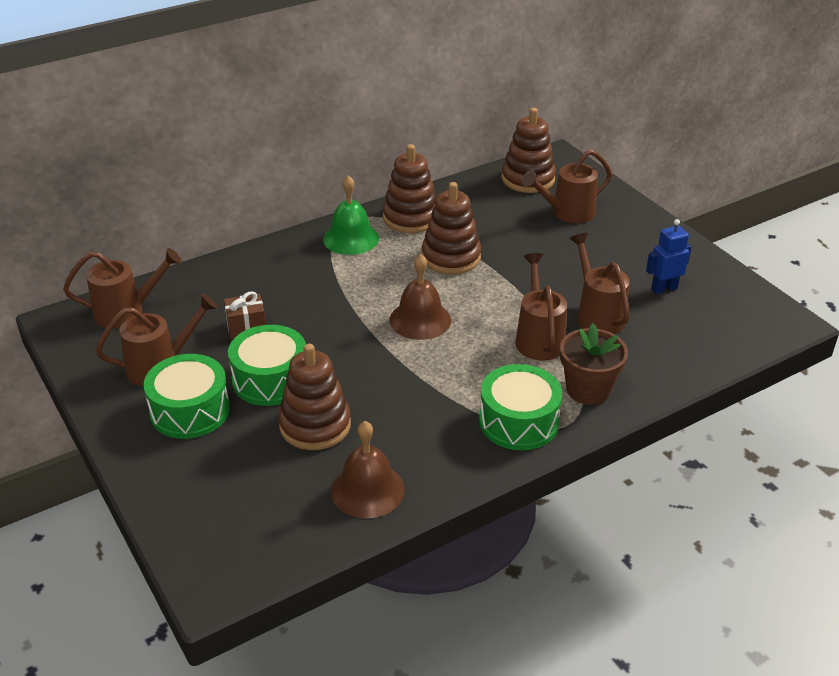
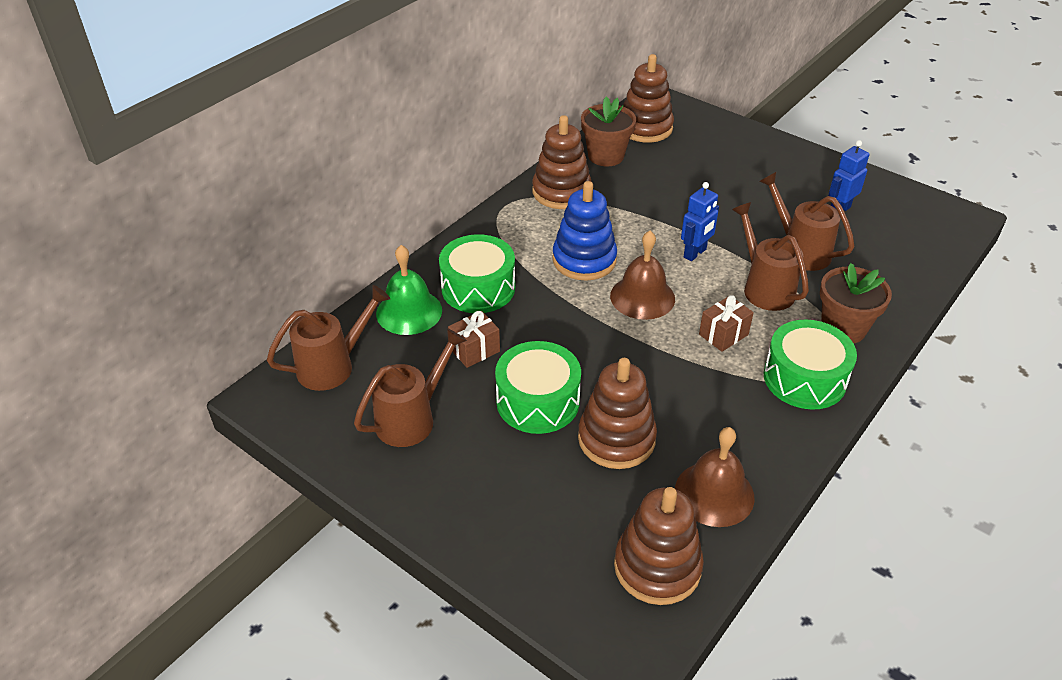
camera: 20 degrees left, 5 degrees up
(190, 410) = (477, 460): green drum -> green drum (478, 288)
(351, 238) = (517, 227): green bell -> green bell (409, 311)
(390, 278) = (584, 260): none -> blue stacking toy
(451, 257) = (628, 224): brown stacking toy -> brown stacking toy (657, 567)
(471, 367) = (723, 334): none -> brown gift
(473, 196) = (606, 156): none -> brown flower pot
(495, 295) = (695, 253): none -> blue robot
(567, 213) = (704, 154): brown watering can -> none

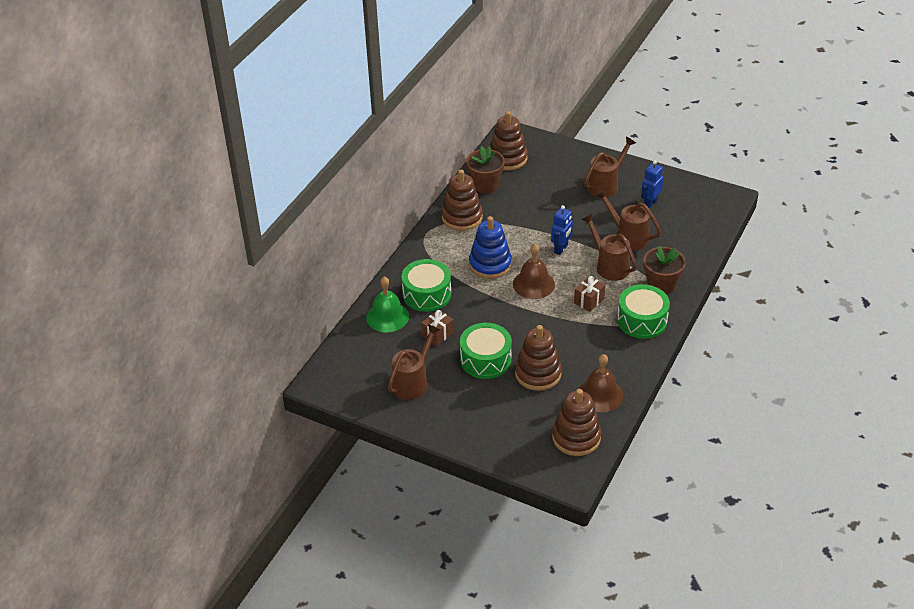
camera: 10 degrees left, 0 degrees up
(333, 365) = (352, 358): brown watering can -> brown watering can (606, 185)

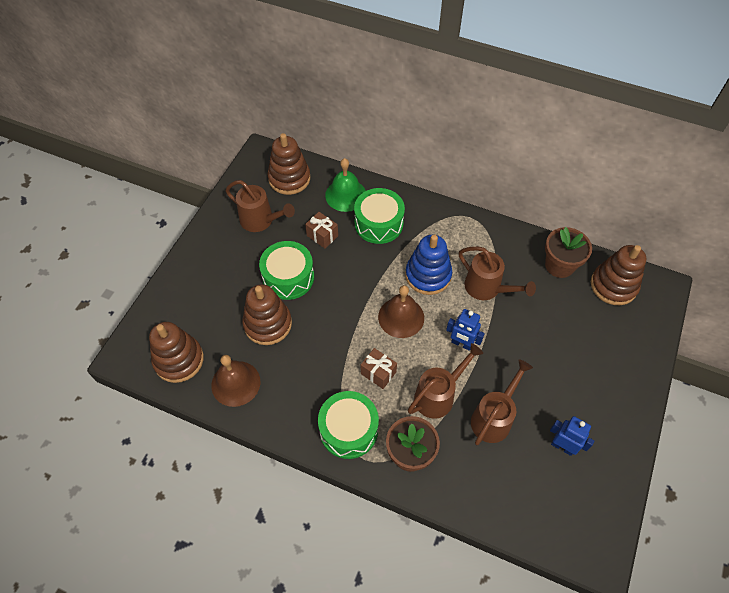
camera: 85 degrees right, 15 degrees up
(462, 217) = (500, 246): brown stacking toy -> brown stacking toy (289, 178)
(606, 185) = (588, 394): brown watering can -> brown watering can (487, 288)

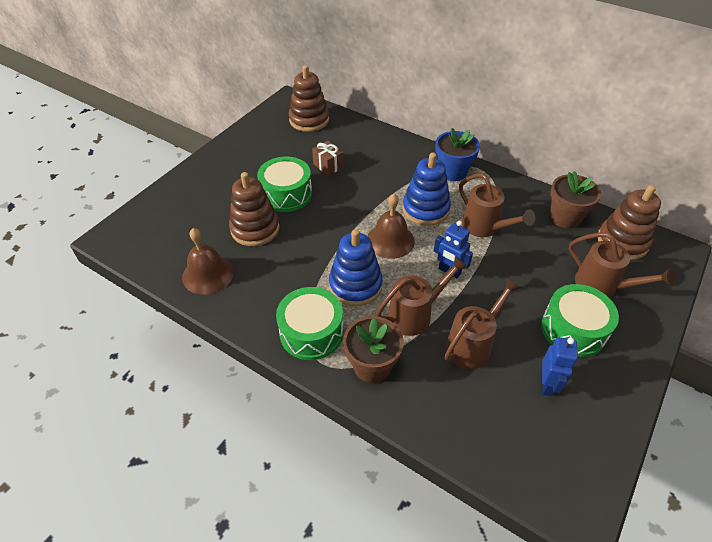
camera: 10 degrees right, 10 degrees down
(179, 360) = (159, 247): brown stacking toy -> none
(261, 221) = (273, 148): brown watering can -> brown watering can (603, 286)
(345, 195) = (359, 137): green bell -> none
(378, 223) = (385, 162): green drum -> green drum (573, 329)
(378, 373) = (355, 285): brown gift -> blue stacking toy
(446, 226) = (453, 172): none -> blue flower pot
(562, 446) = (547, 384): blue robot -> blue robot turned 60 degrees clockwise

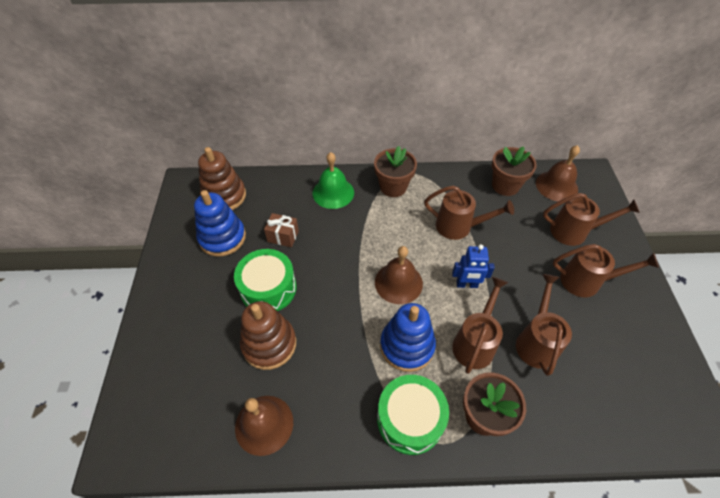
camera: 35 degrees left, 5 degrees up
(396, 154) = (333, 192): none -> green bell
(425, 209) = (401, 235): blue stacking toy -> blue stacking toy (222, 238)
(453, 172) = (393, 187): blue flower pot -> brown flower pot
(547, 384) = (609, 341): blue robot -> none
(573, 329) = (587, 281): green drum -> brown watering can
(622, 242) = (556, 186): brown stacking toy -> brown bell

